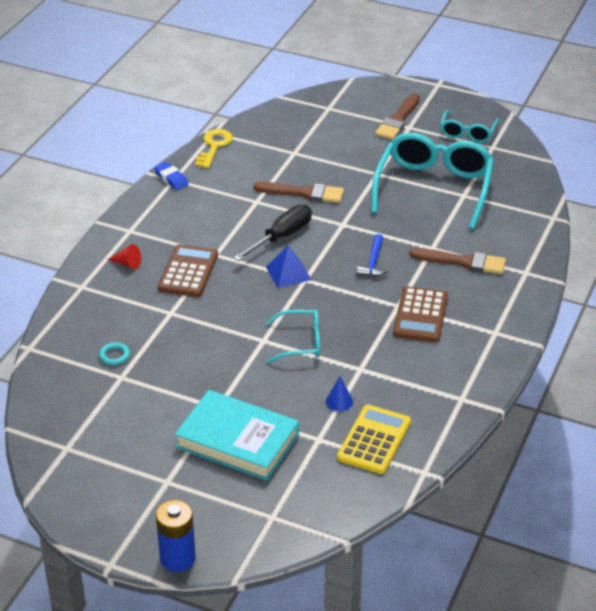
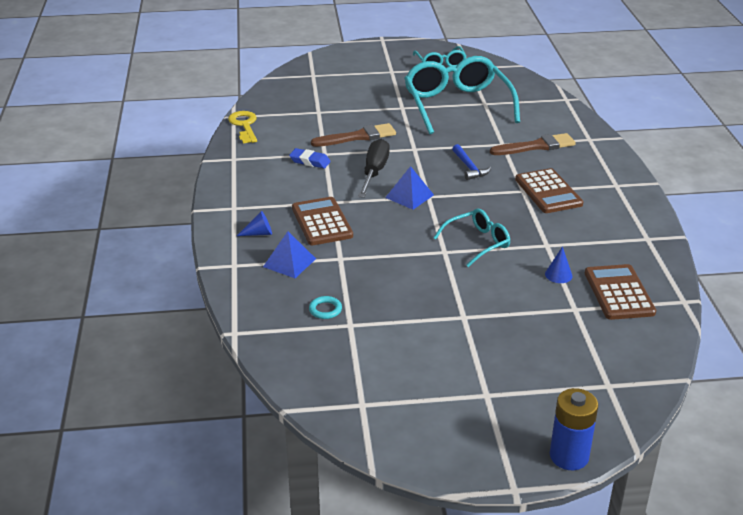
camera: 30 degrees left, 5 degrees down
(126, 301) = (289, 262): none -> blue pyramid
(127, 264) = (259, 233): red cone -> blue cone
(171, 179) = (231, 159): blue eraser -> blue eraser (310, 161)
(237, 440) = (510, 336): turquoise book -> none
(374, 440) = (618, 293): yellow calculator -> brown calculator
(398, 120) = (377, 69): brown brush -> none

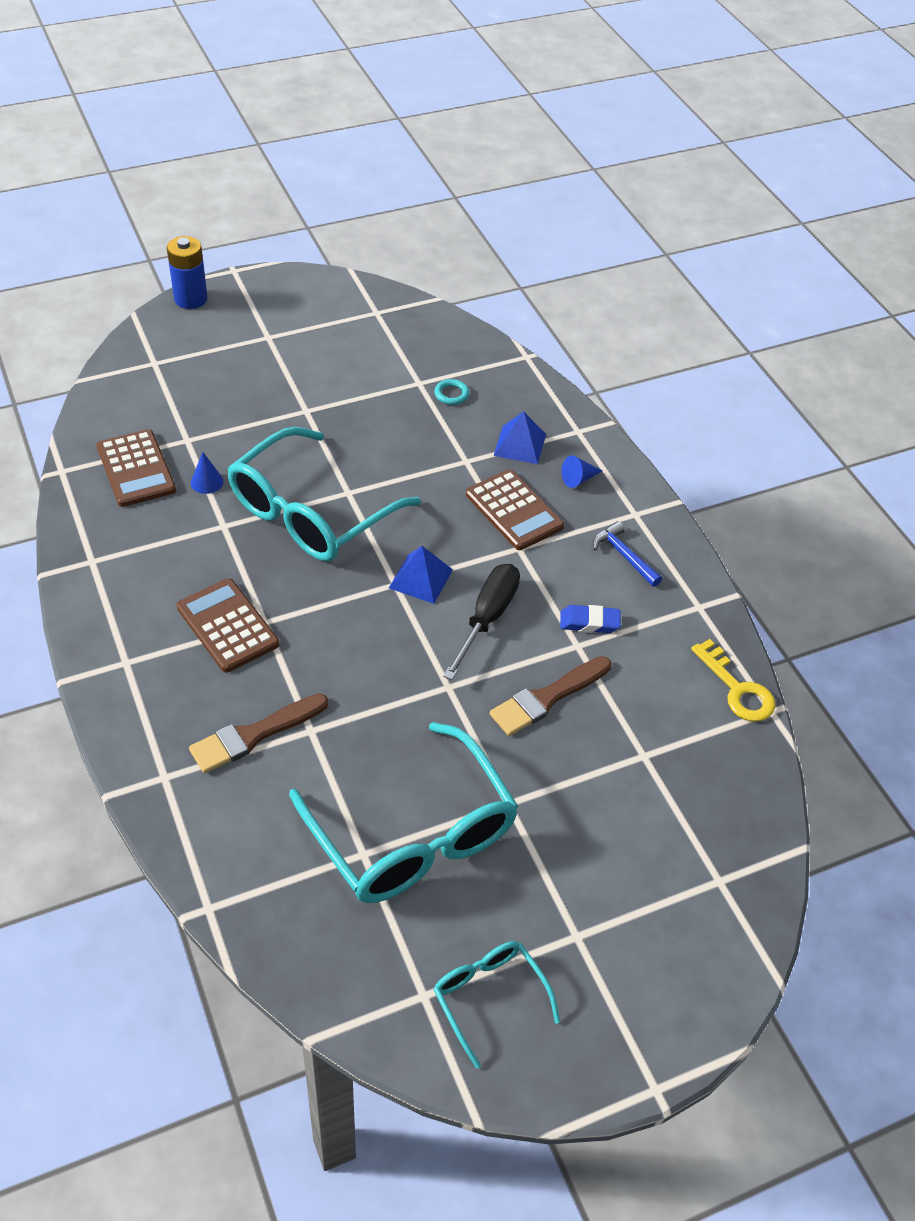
camera: 160 degrees right, 15 degrees up
(374, 172) = (487, 618): black screwdriver -> black screwdriver turned 150 degrees counterclockwise
(469, 167) = (352, 657): blue hammer -> blue hammer (623, 555)
(477, 243) = (310, 513): turquoise glasses -> turquoise glasses, size x1.95

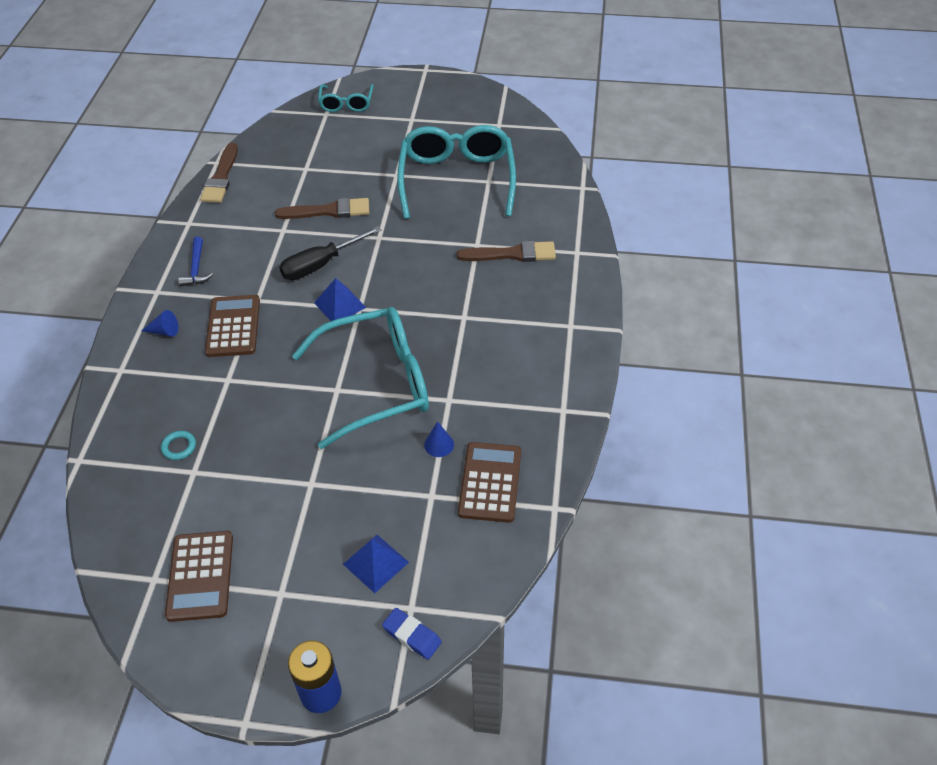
camera: 145 degrees left, 0 degrees up
(227, 626) = (490, 323): brown calculator -> brown calculator (200, 576)
(489, 997) = (470, 114): turquoise glasses -> turquoise glasses (346, 104)
(520, 445) = (175, 376): blue pyramid -> blue pyramid (375, 563)
(589, 622) = (262, 239): blue eraser -> blue eraser (412, 636)
(737, 689) = (221, 177): yellow key -> brown brush

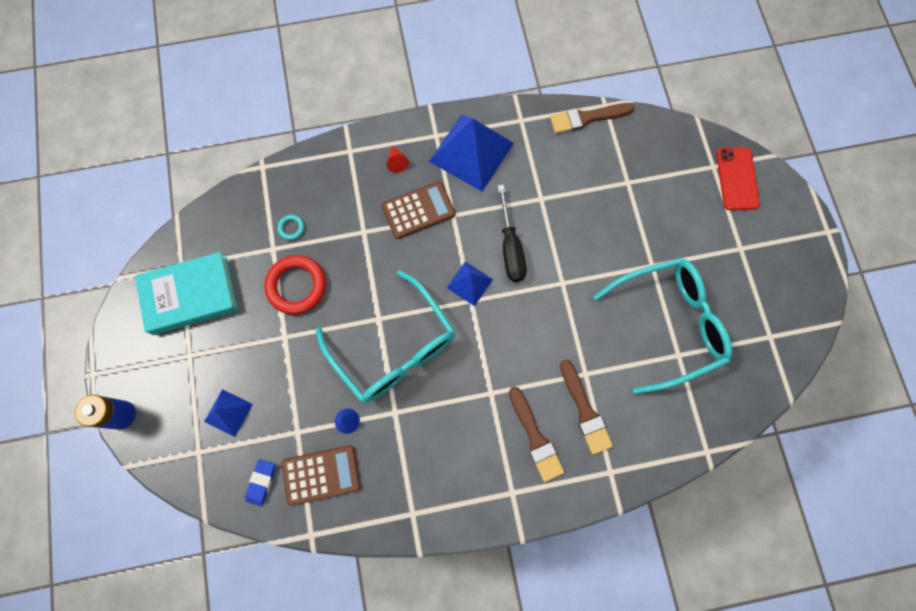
camera: 70 degrees right, 25 degrees up
(164, 331) = (397, 162): blue cone -> red cone
(196, 268) = (471, 152): blue hammer -> blue pyramid
(200, 576) = (190, 295): brown calculator -> turquoise book
(255, 457) = (296, 286): none -> red ring
(320, 265) = (510, 248): black screwdriver -> black screwdriver turned 135 degrees counterclockwise
(328, 211) = (579, 226): brown brush -> brown brush (535, 437)
(346, 104) = (737, 179): turquoise glasses -> red phone
(412, 636) = (176, 461): blue eraser -> blue eraser (261, 482)

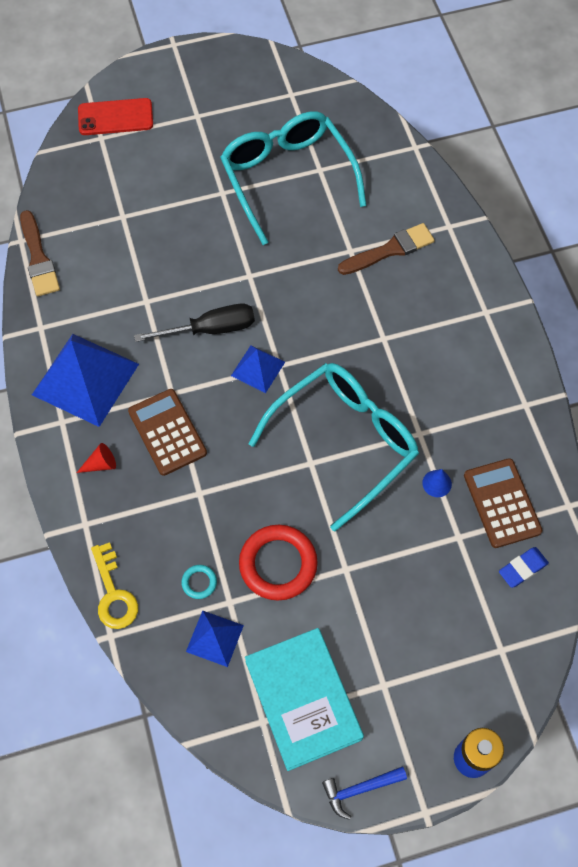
camera: 95 degrees left, 10 degrees down
(119, 329) = (359, 789): none -> blue hammer
(228, 412) = (448, 621): blue pyramid -> blue pyramid (214, 638)
(261, 482) = (522, 568): blue eraser -> blue eraser turned 45 degrees counterclockwise
(292, 169) = (114, 594): none -> yellow key
(535, 437) = (425, 293): brown brush -> none

